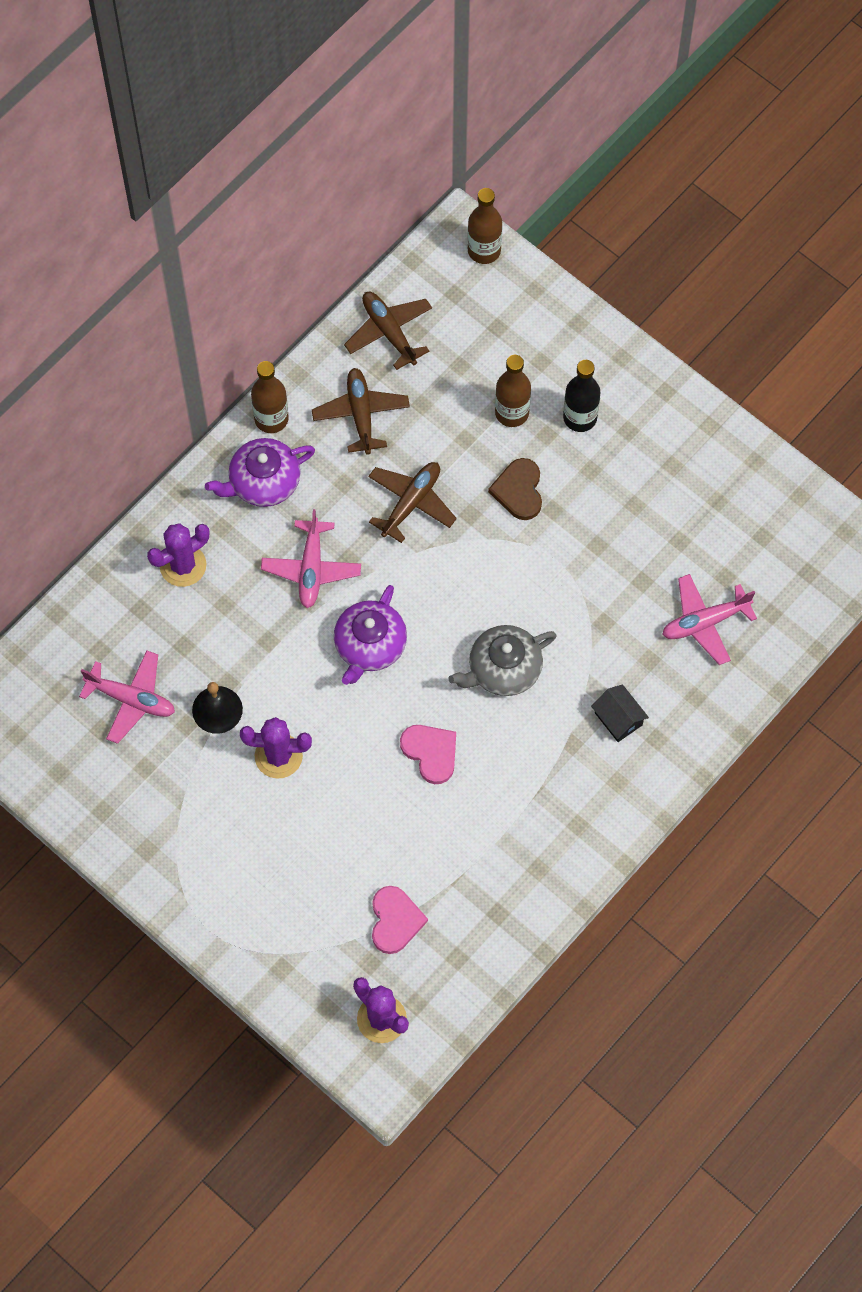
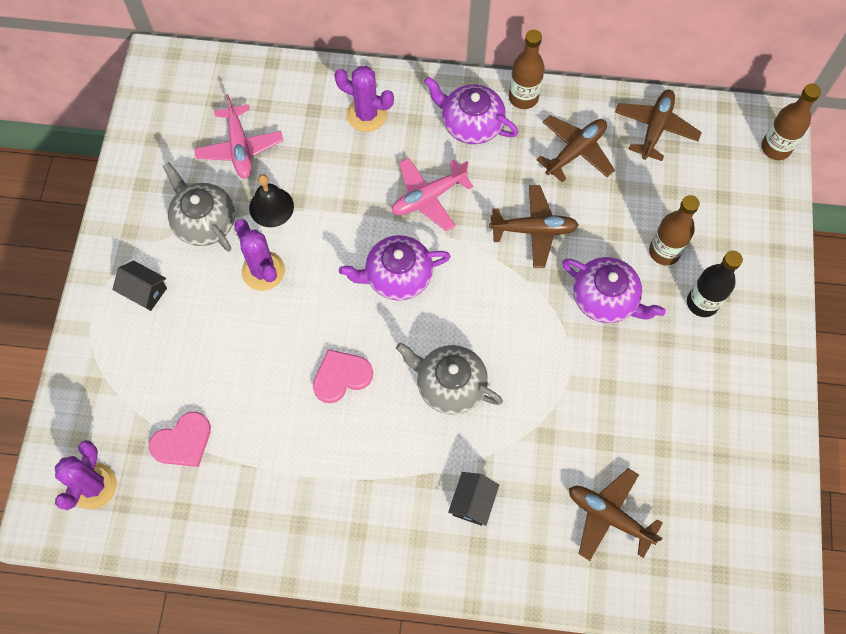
camera: 55 degrees right, 0 degrees up
(187, 777) = (204, 221): none -> grey teapot
(221, 871) = (144, 291): none -> black house
(431, 753) = (341, 376): pink heart -> pink heart turned 135 degrees counterclockwise
(519, 490) = (605, 298): brown heart -> purple teapot
(705, 622) = (609, 516): pink plane -> brown plane

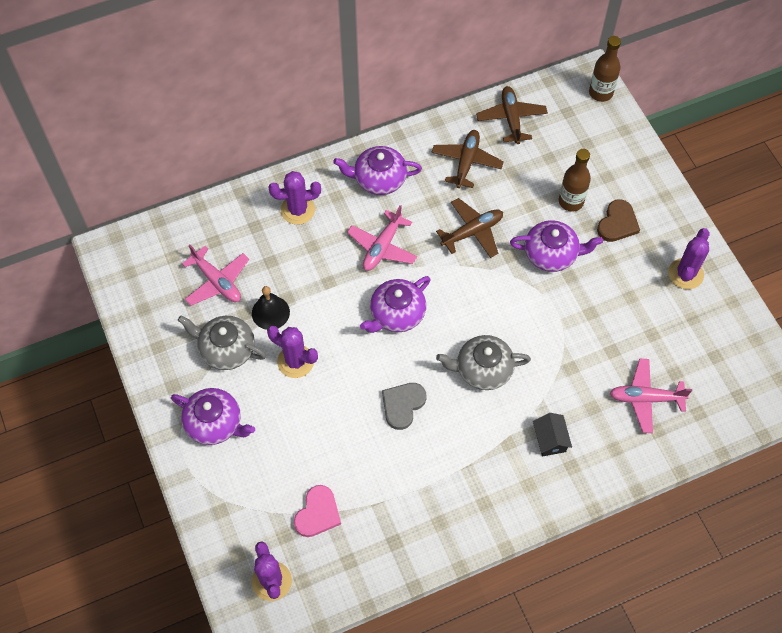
camera: 30 degrees left, 5 degrees down
(144, 291) = (214, 423): black house -> purple teapot
(341, 376) = (402, 405): pink heart -> grey heart
(523, 97) = (405, 142): brown bottle -> none
(609, 516) = (645, 398): brown plane -> pink plane
(702, 303) = (617, 223): black bottle -> brown heart
(745, 400) = (685, 274): none -> purple cactus

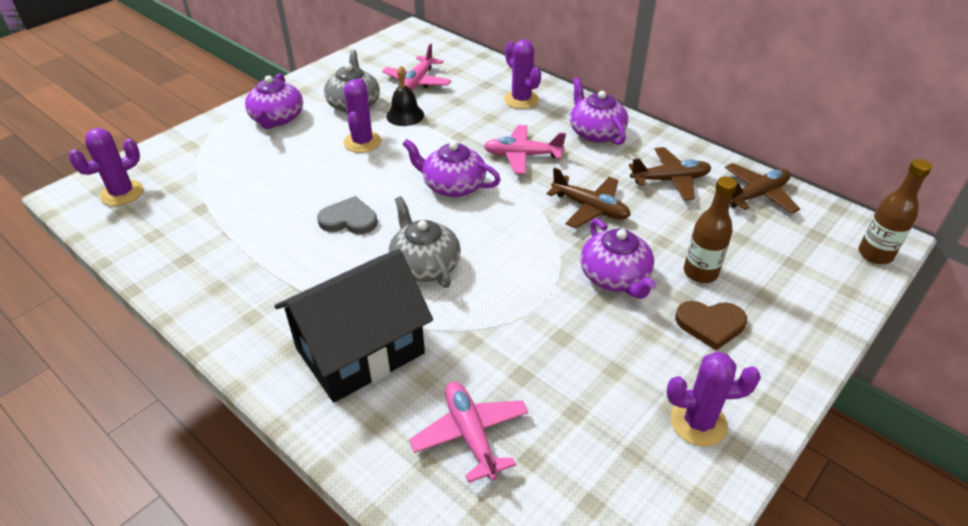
camera: 65 degrees right, 20 degrees down
(317, 513) = (203, 200): pink heart -> none
(550, 440) = (360, 351): black house -> black house, size x2.45

